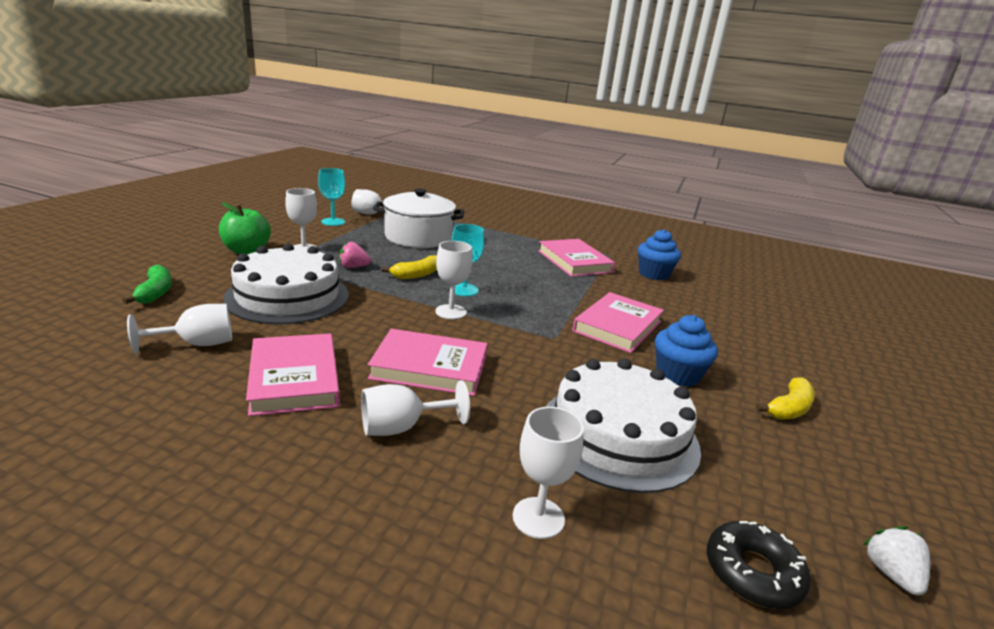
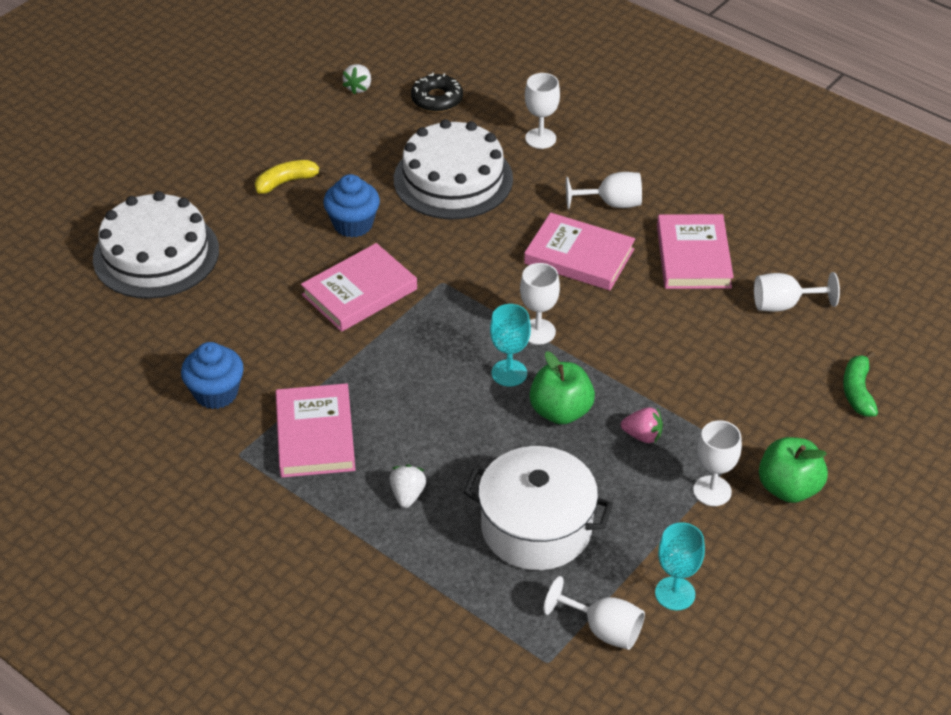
camera: 160 degrees left, 20 degrees up
(288, 296) = (716, 374): white cake -> white cake (156, 254)
(417, 275) = (560, 411): yellow banana -> green apple
(500, 245) = (407, 495): none -> white strawberry

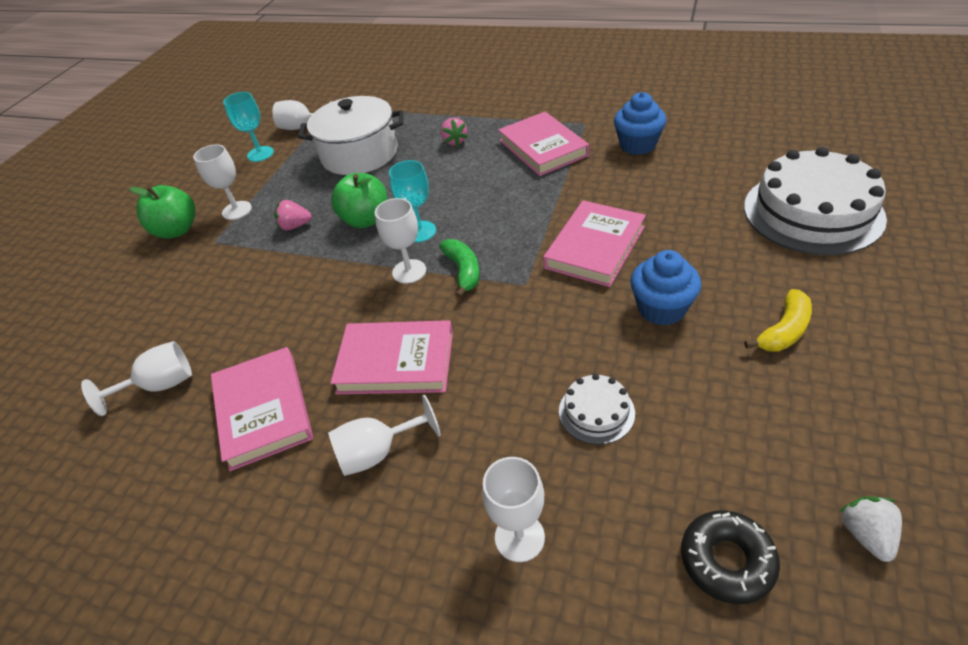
camera: 165 degrees right, 0 degrees up
(407, 495) = (454, 141): white strawberry -> pink strawberry
(453, 179) = (596, 412): white cake -> white cake, size x0.46
(857, 391) = (100, 321): green banana -> green banana (463, 271)

